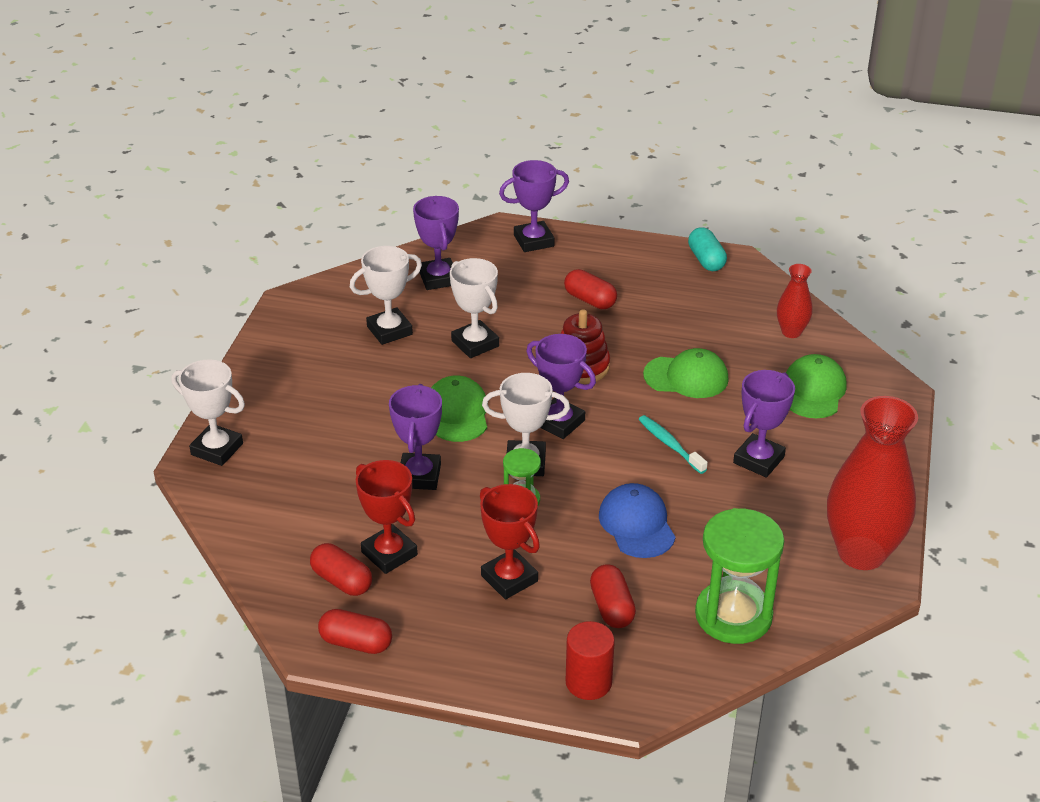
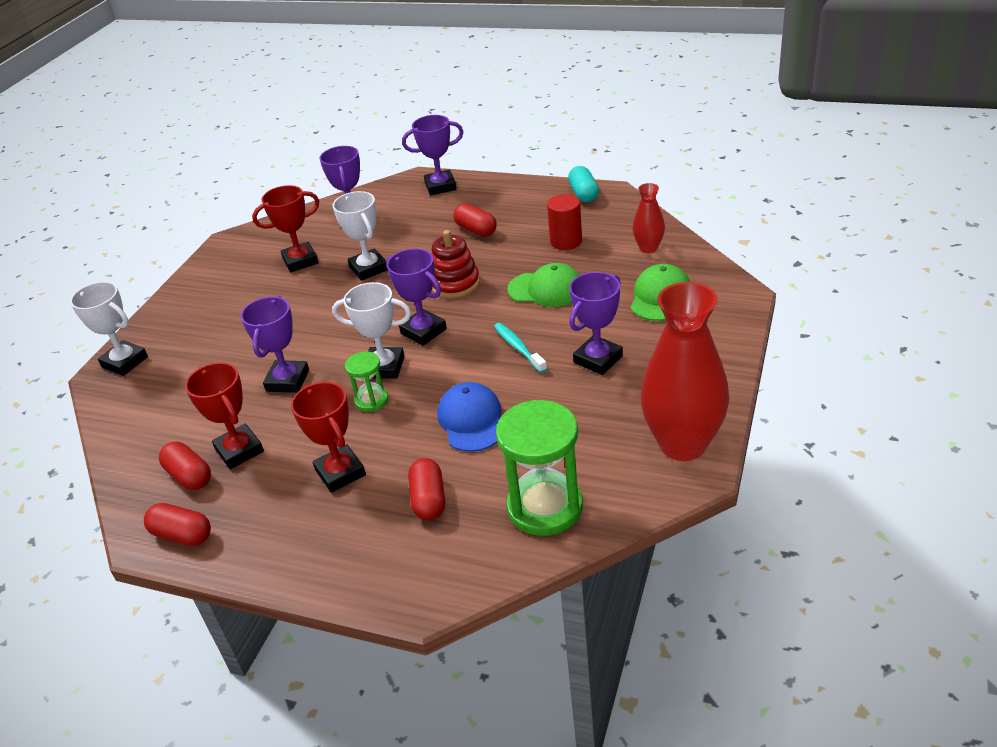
camera: 10 degrees right, 0 degrees up
(389, 330) = (300, 261): white trophy -> red trophy
(457, 413) = (336, 326): green cap -> none
(588, 682) = (388, 575): red cylinder -> red cylinder (566, 241)

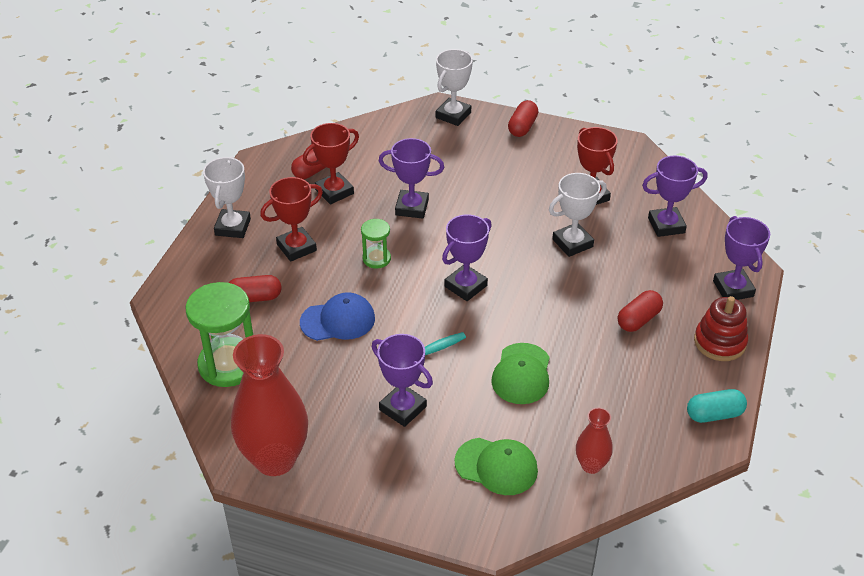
camera: 85 degrees right, 5 degrees up
(182, 535) = (257, 176): red capsule -> red capsule (522, 127)
(384, 367) = (418, 263): white trophy -> white trophy (233, 227)
(455, 284) = (539, 305): red stacking toy -> red stacking toy (719, 342)
(566, 241) = (610, 393): red cylinder -> none

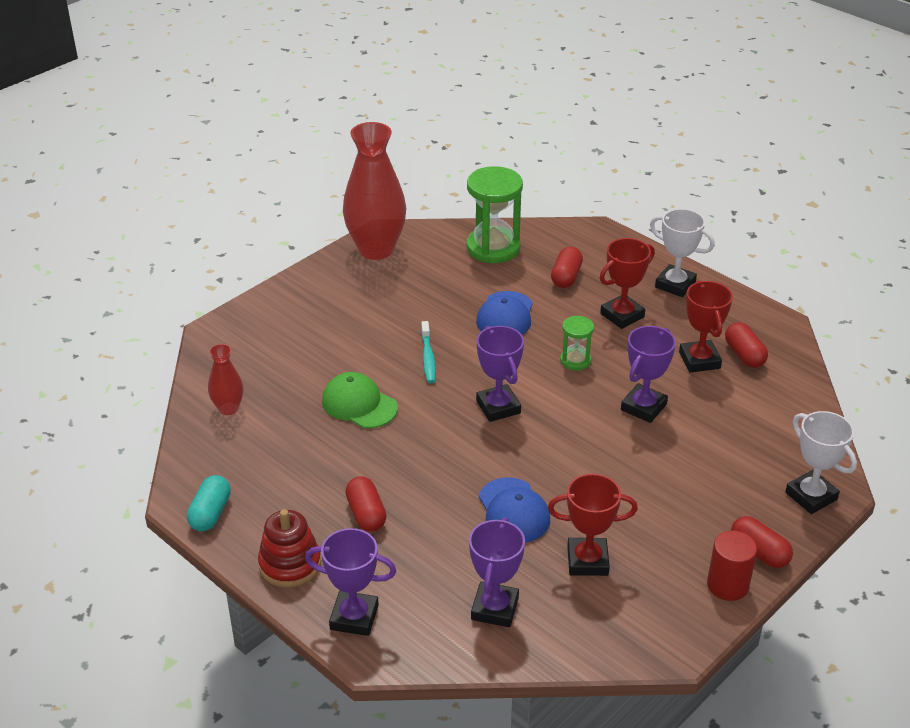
camera: 115 degrees right, 5 degrees down
(296, 247) = (622, 315): red trophy -> red trophy turned 60 degrees clockwise
(402, 408) = (375, 324): purple trophy -> none
(496, 466) = (274, 355): green cap -> none
(561, 134) = (727, 585): none -> red cylinder
(572, 243) = (513, 511): white trophy -> blue cap

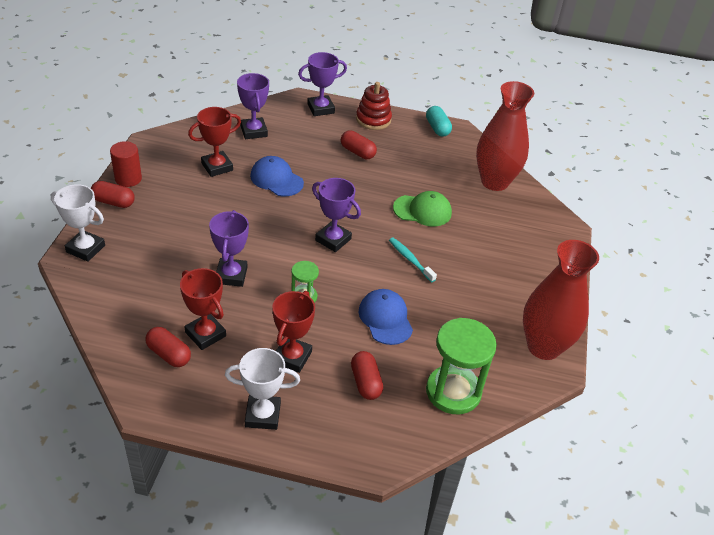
camera: 145 degrees right, 5 degrees up
(228, 408) = (494, 182): red vase -> red vase, size x2.06

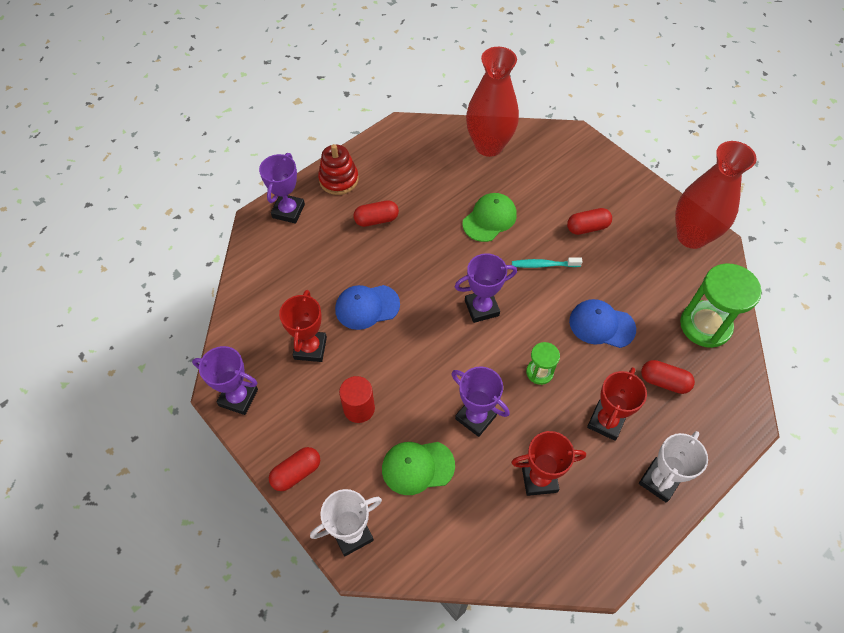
camera: 50 degrees left, 15 degrees up
(128, 179) = (268, 440): red cylinder -> red cylinder (359, 408)
(163, 260) = (417, 467): none -> green cap
(169, 354) = (547, 524): red capsule -> red capsule (587, 227)
(253, 131) = (279, 286): purple trophy -> purple trophy (238, 398)
(292, 357) = (606, 421): red trophy -> red trophy turned 60 degrees clockwise
(437, 128) = (389, 140): turquoise capsule -> none

